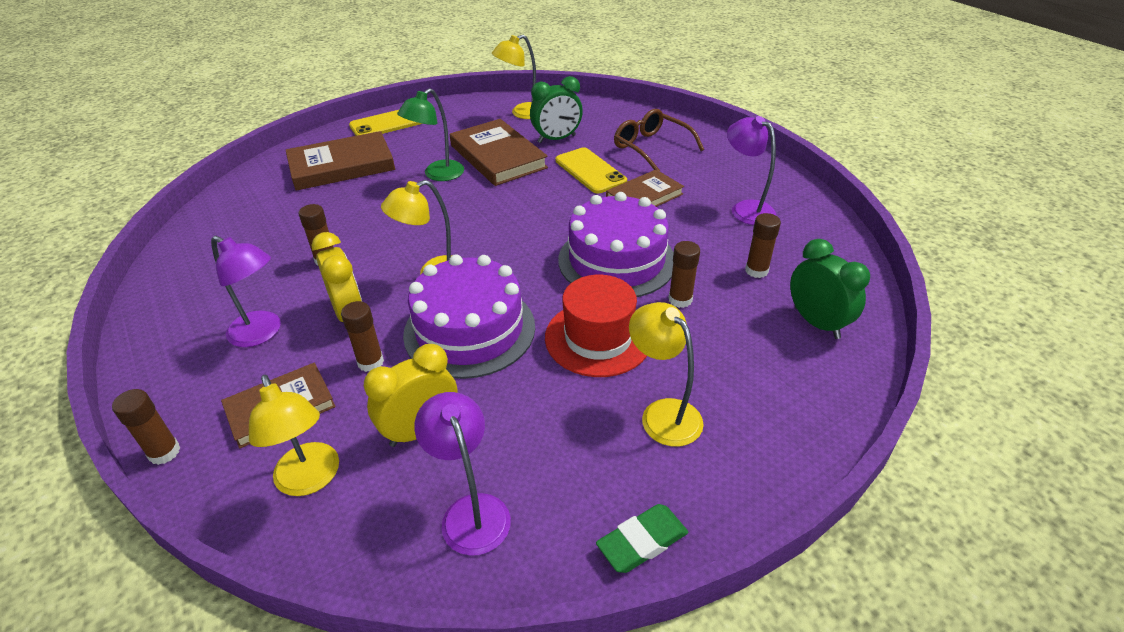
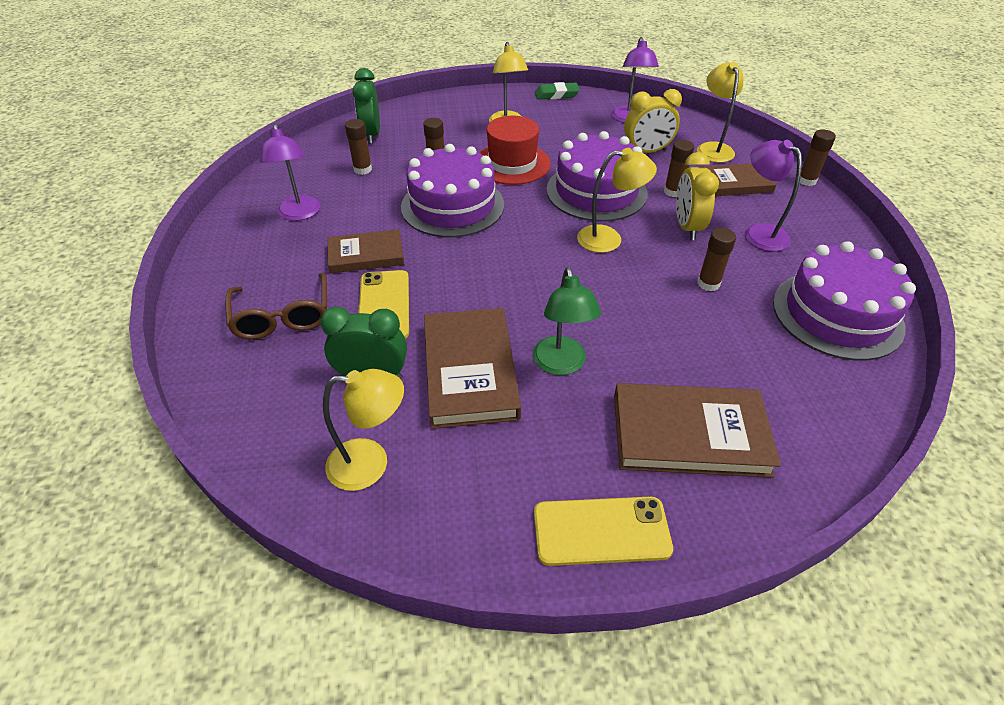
camera: 155 degrees left, 5 degrees up
(204, 267) = (837, 314): none -> purple cake
(437, 175) = (561, 365): green lamp -> green lamp turned 105 degrees clockwise

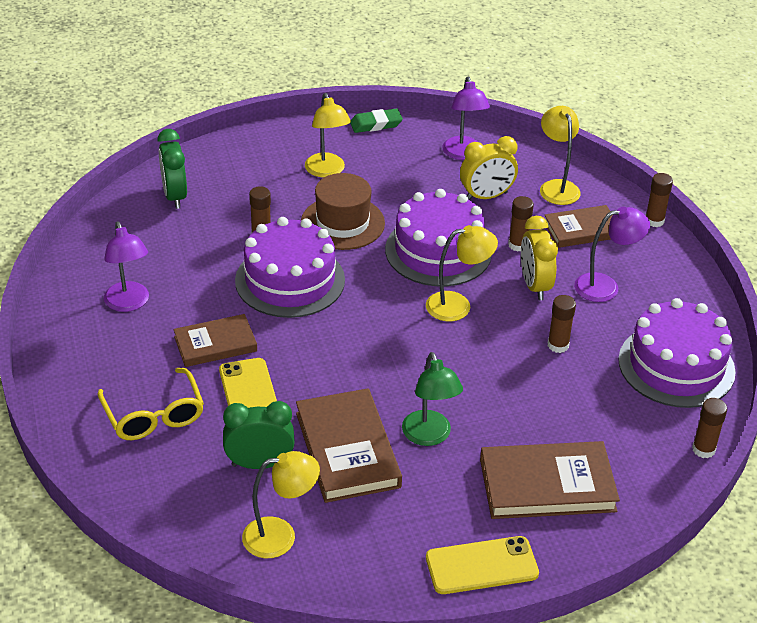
camera: 10 degrees left, 5 degrees down
(282, 316) = (153, 414): brown glasses -> yellow glasses
(362, 169) = (179, 243): brown glue stick -> brown glue stick (703, 449)
(512, 163) = (342, 223): red hat -> brown hat
(759, 233) = (605, 286): purple lamp -> purple lamp turned 120 degrees clockwise

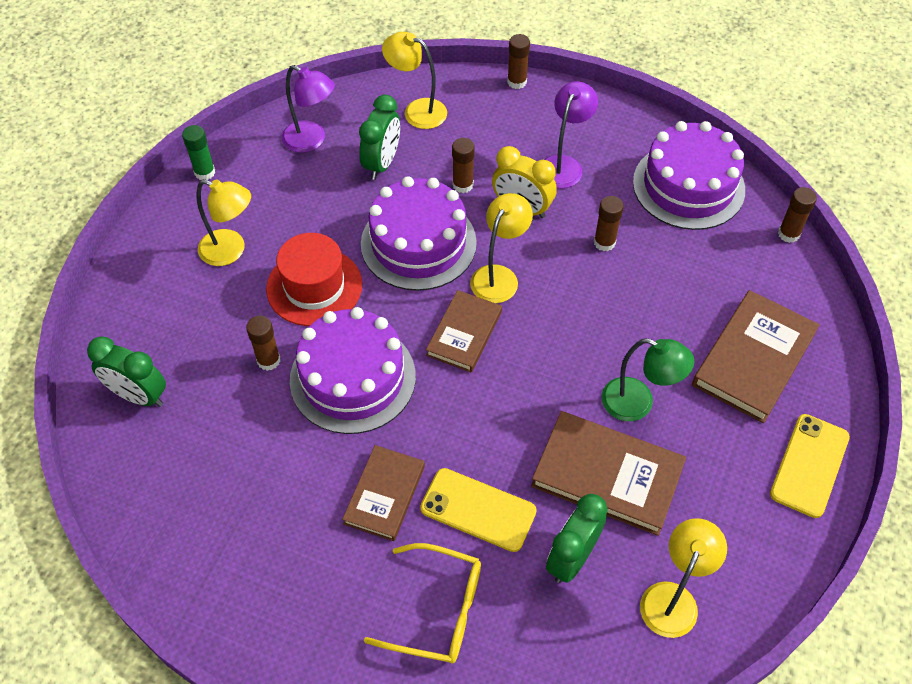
camera: 50 degrees left, 15 degrees up
(129, 303) = (259, 535): purple lamp -> none
(342, 223) = (314, 287): brown hat -> red hat
(376, 124) = (204, 172): green eraser -> green glue stick
(486, 196) = (382, 163): yellow clock -> green clock
(581, 230) = (484, 132): brown book -> brown book (464, 333)

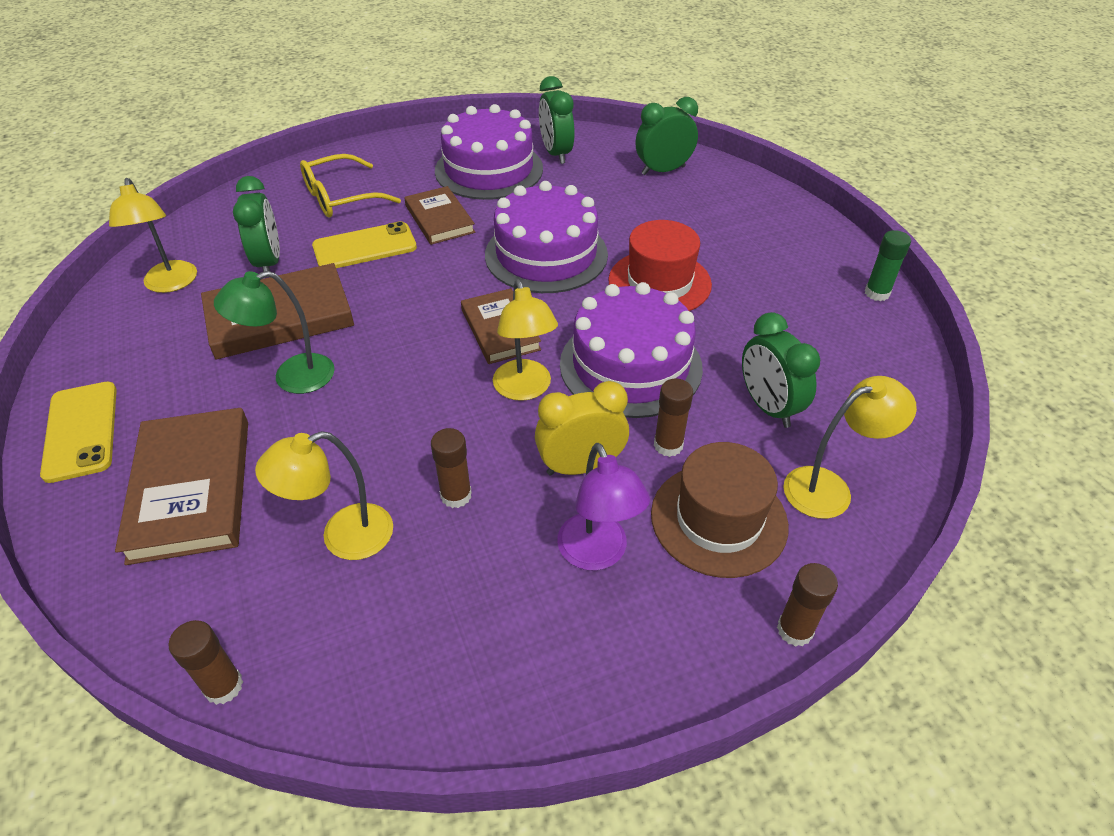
camera: 135 degrees right, 10 degrees down
(184, 503) = (556, 154): none -> green clock
(231, 251) = (755, 262): yellow lamp -> yellow lamp (343, 537)
(268, 360) = (617, 228): brown glue stick -> none
(311, 140) = (857, 378): purple lamp -> none
(488, 137) = (718, 519): none -> brown hat
(688, 186) = (417, 653): purple cake -> purple cake (489, 169)

